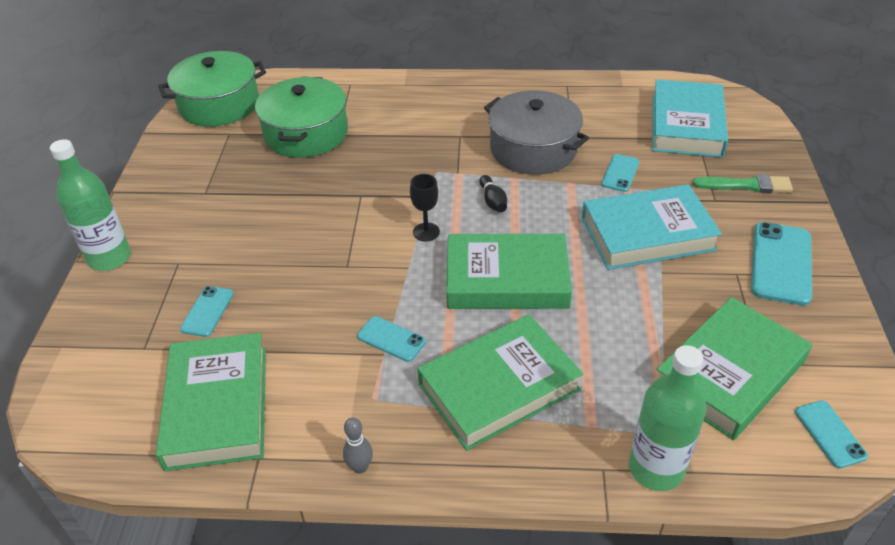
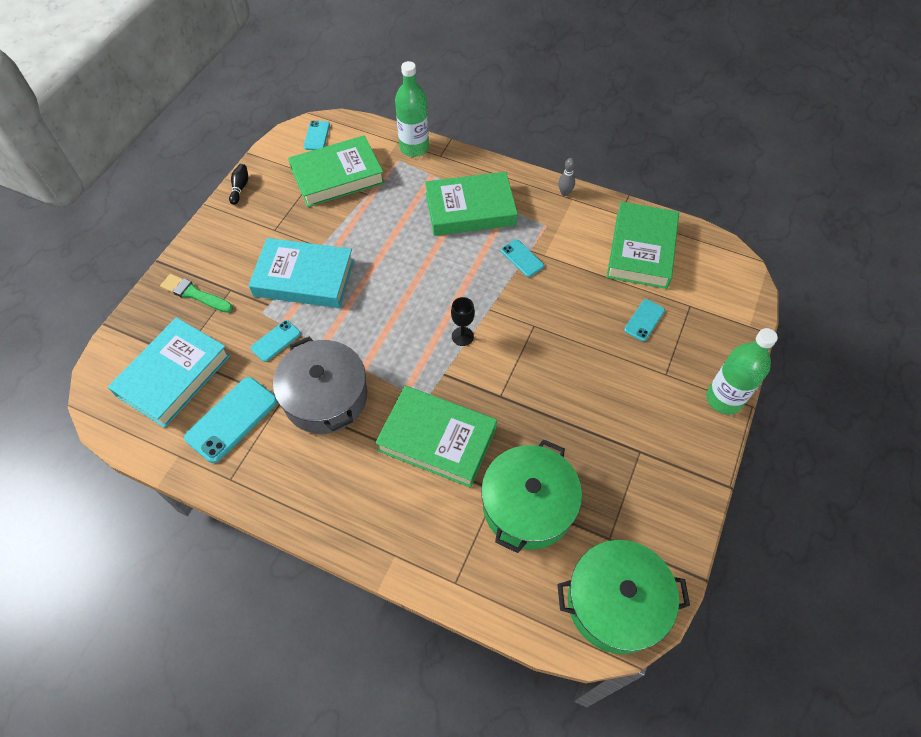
camera: 160 degrees left, 15 degrees up
(493, 201) = (395, 348): black bowling pin -> black bowling pin (240, 188)
(507, 279) = (425, 276): green book -> green book (437, 439)
(781, 263) = (240, 226): turquoise phone -> turquoise phone (232, 419)

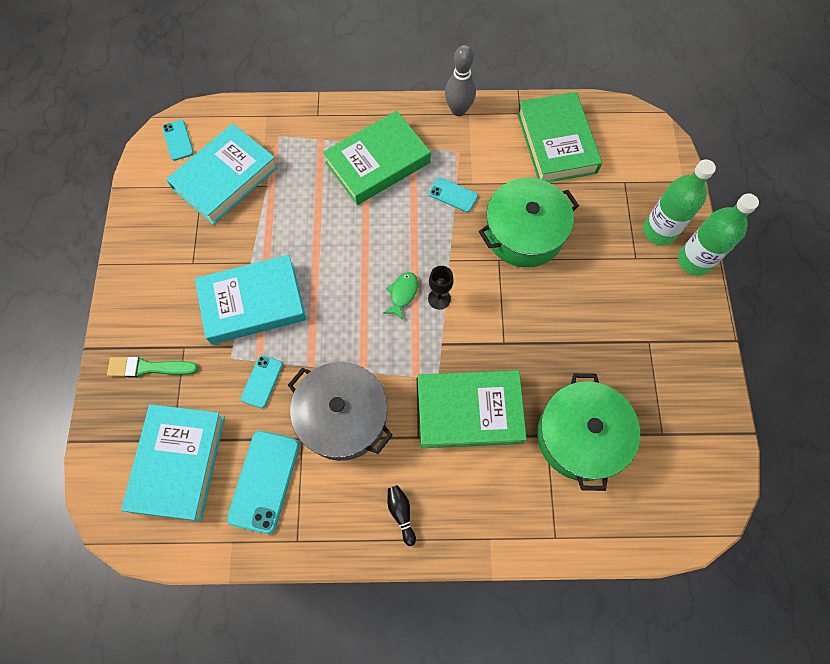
camera: 25 degrees left, 10 degrees up
(240, 188) = (129, 231): black bowling pin -> black bowling pin (401, 513)
(337, 176) = (225, 178): green book -> turquoise book
(414, 148) = (287, 116): green bottle -> green bottle (659, 231)
(432, 320) = (402, 294): none -> green fish
(564, 193) = (458, 110): grey bowling pin -> grey bowling pin, size x1.76
(616, 602) = (695, 488): green pot -> green pot (524, 233)
(644, 320) = (592, 213): turquoise phone -> none

